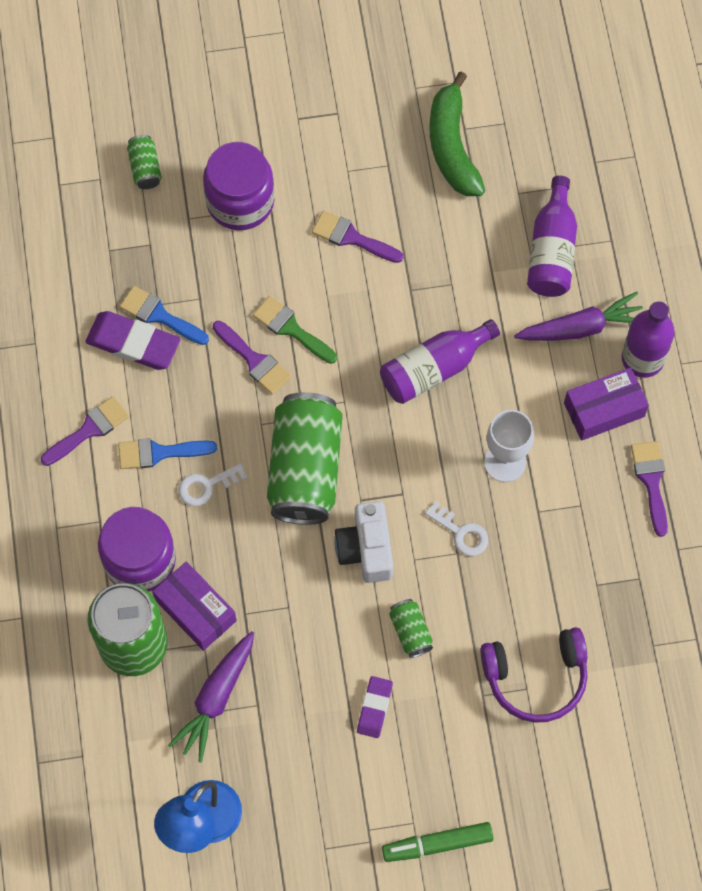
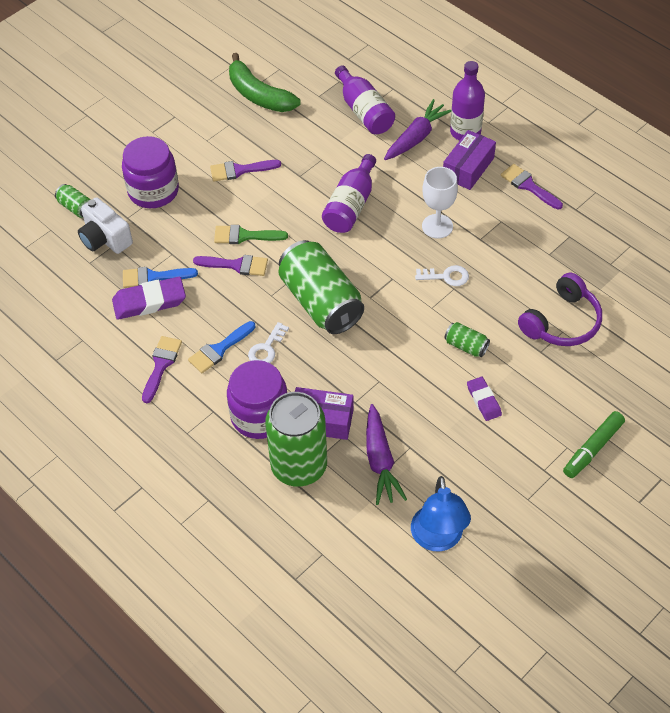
camera: 35 degrees left, 15 degrees down
(366, 549) = (398, 320): white camera -> white camera (105, 238)

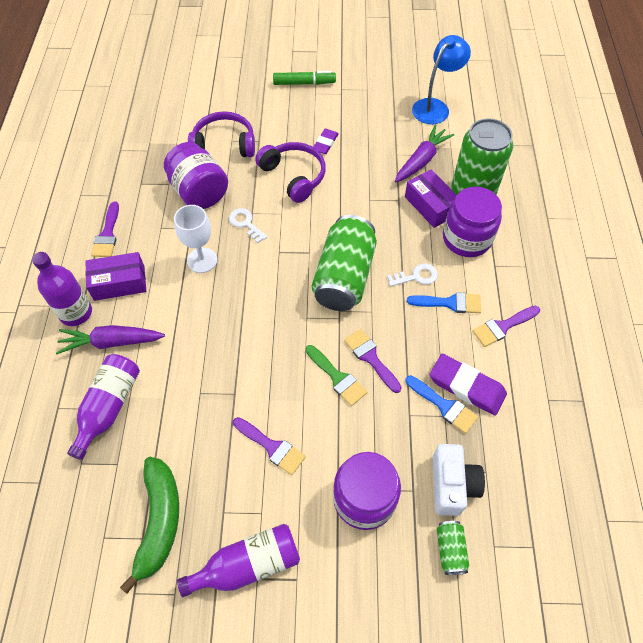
camera: 135 degrees left, 5 degrees up
(351, 205) = (233, 330): purple bottle -> purple bottle (248, 565)
(466, 346) = (294, 176): green can -> purple headphones
(516, 268) = (199, 192): none -> purple jar

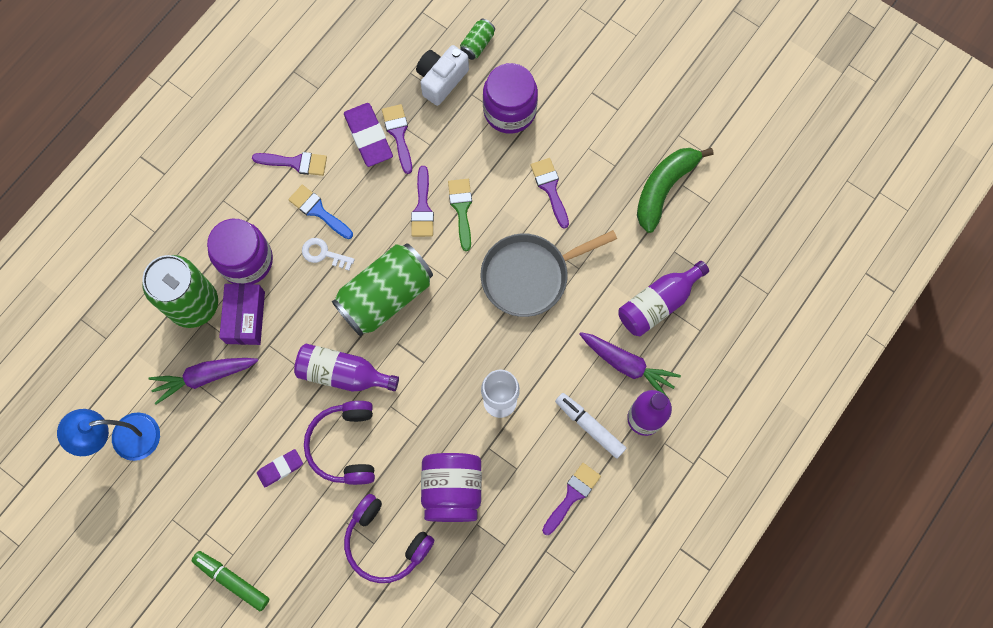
camera: 145 degrees left, 15 degrees up
(119, 283) = (589, 426): purple box -> white marker
(239, 360) = (529, 275): none -> grey pan
(245, 223) = (432, 417): white key -> none
(248, 565) = (618, 121): purple bottle -> purple bottle (343, 373)
(444, 406) = (398, 134): blue brush -> purple brush

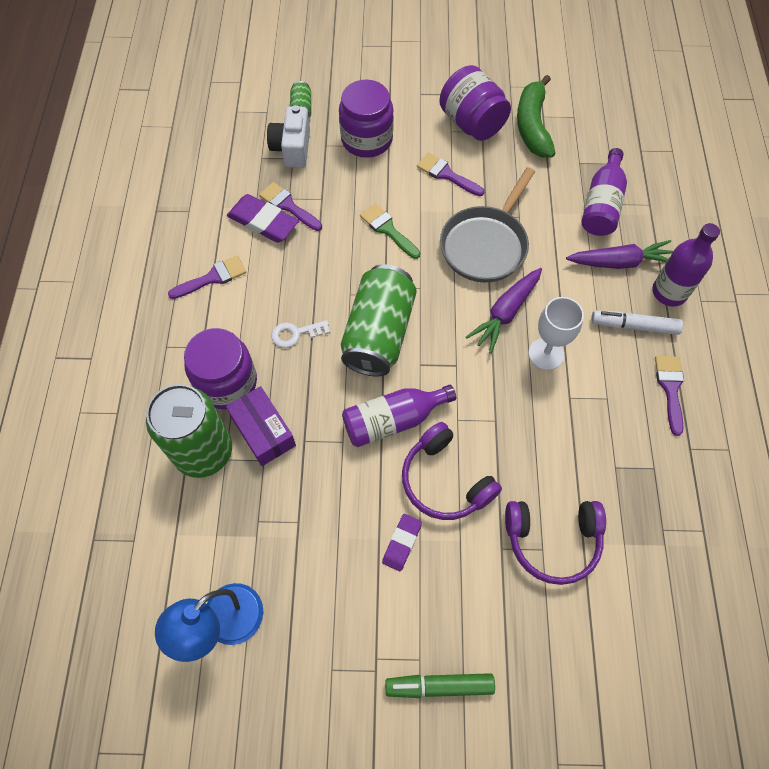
camera: 35 degrees left, 10 degrees down
(204, 377) = (263, 509): purple carrot -> purple carrot (505, 313)
(318, 211) = (263, 303): blue brush -> none
(422, 208) = (354, 247): purple brush -> none
(452, 490) = (570, 453): purple jar -> purple jar (472, 123)

